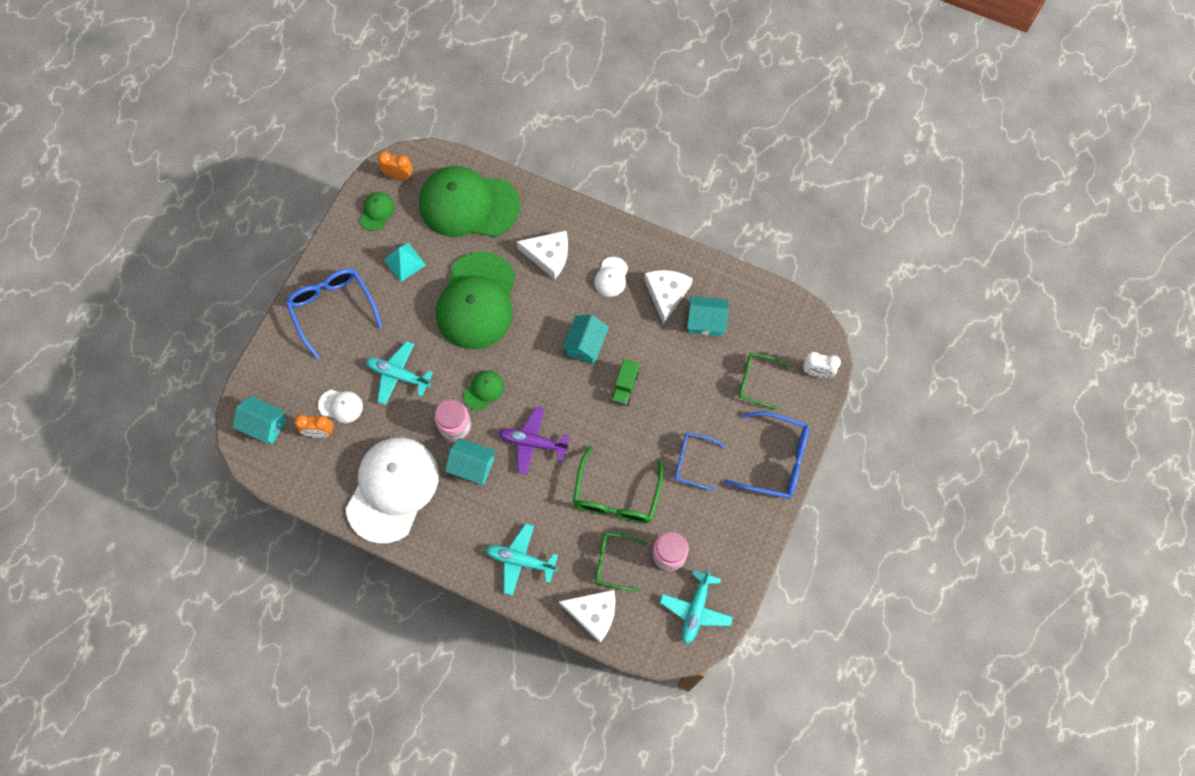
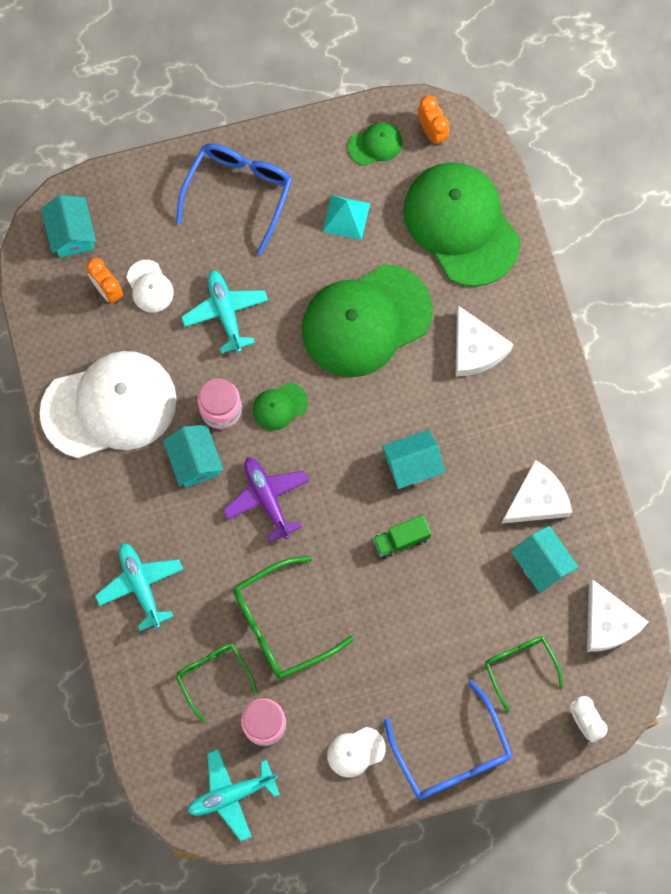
camera: 50 degrees right, 5 degrees up
(483, 390) = (279, 406): green cap -> green cap turned 150 degrees clockwise
(593, 613) = (146, 698): white cheese -> white cheese (608, 622)
(611, 277) = (507, 430): white cap -> white cap (355, 752)
(693, 462) = (379, 671): blue glasses -> none

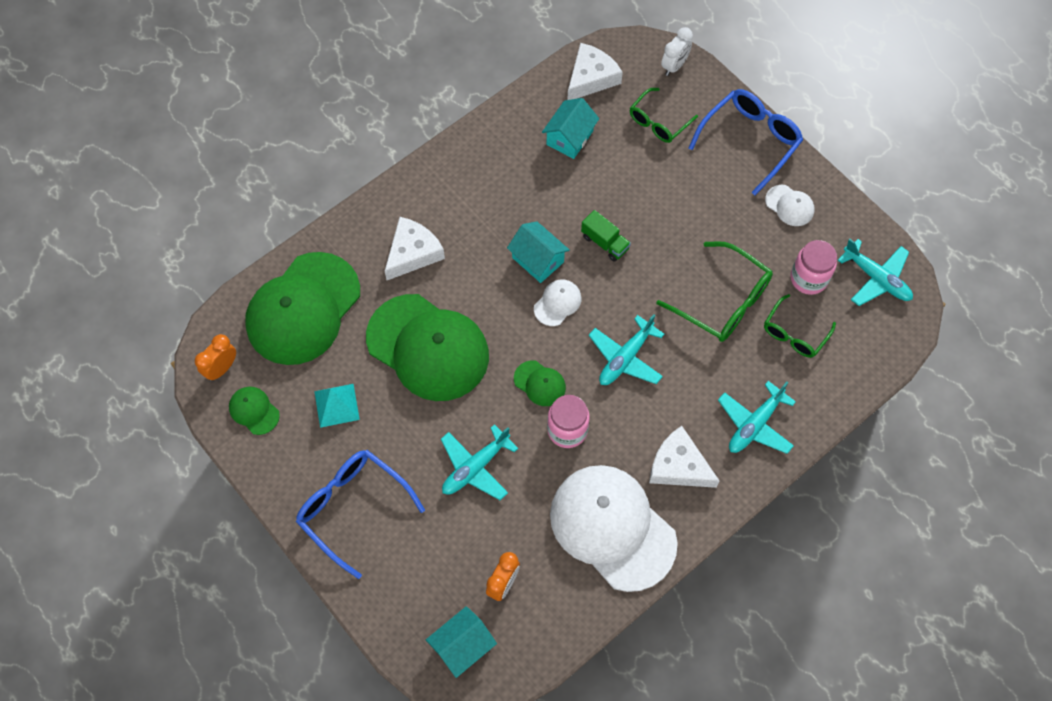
camera: 115 degrees left, 10 degrees down
(149, 286) = (481, 547): white cap -> white cap (557, 303)
(195, 461) = (624, 431): turquoise house -> none
(238, 193) = (353, 509): blue glasses -> blue glasses turned 45 degrees clockwise
(267, 498) = (625, 358): purple plane -> turquoise plane
(537, 500) = (520, 160): white cheese -> white cheese (678, 466)

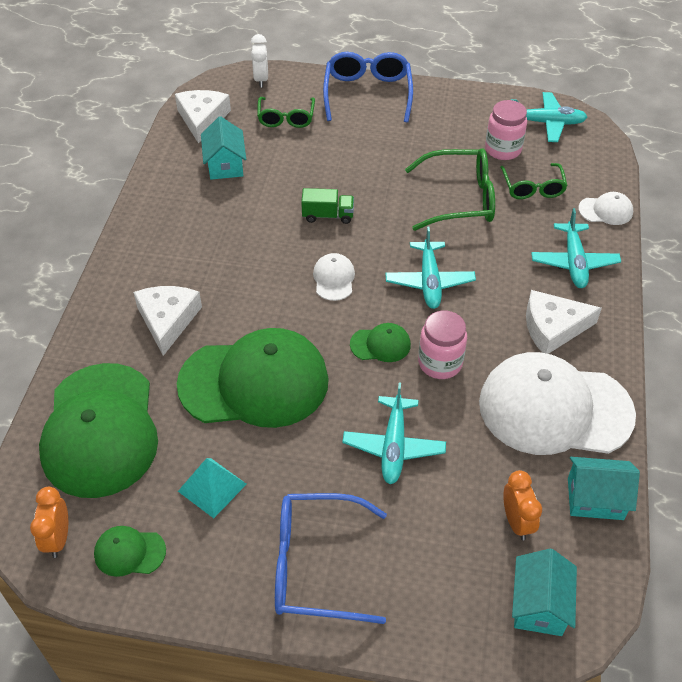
camera: 40 degrees left, 15 degrees down
(538, 260) = (285, 259): turquoise house -> turquoise house (595, 498)
(789, 205) = (439, 115): white cap -> white cap (605, 211)

